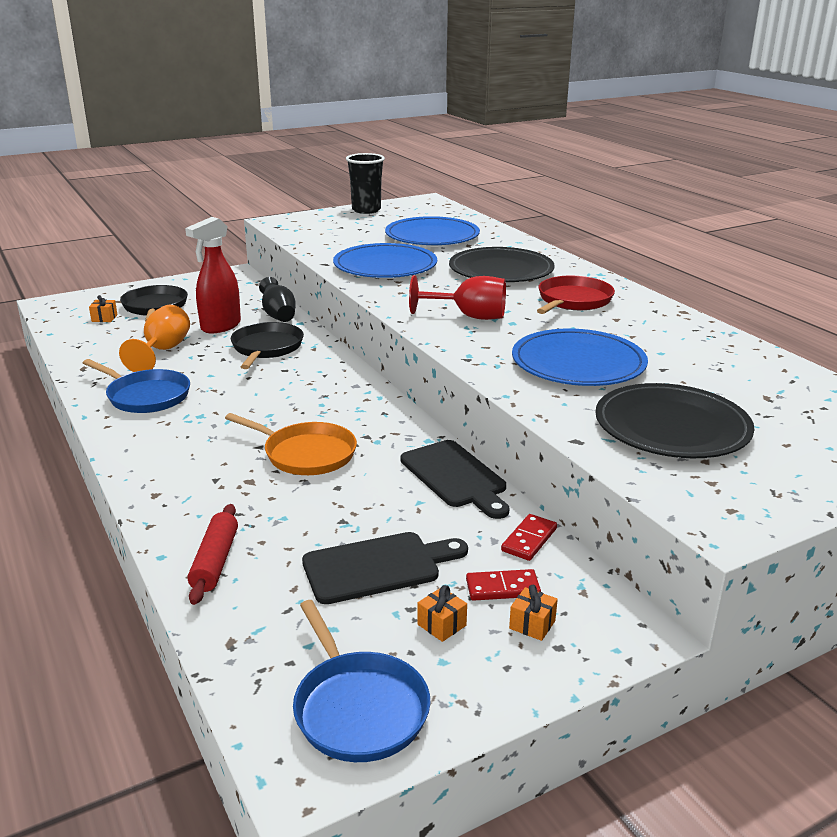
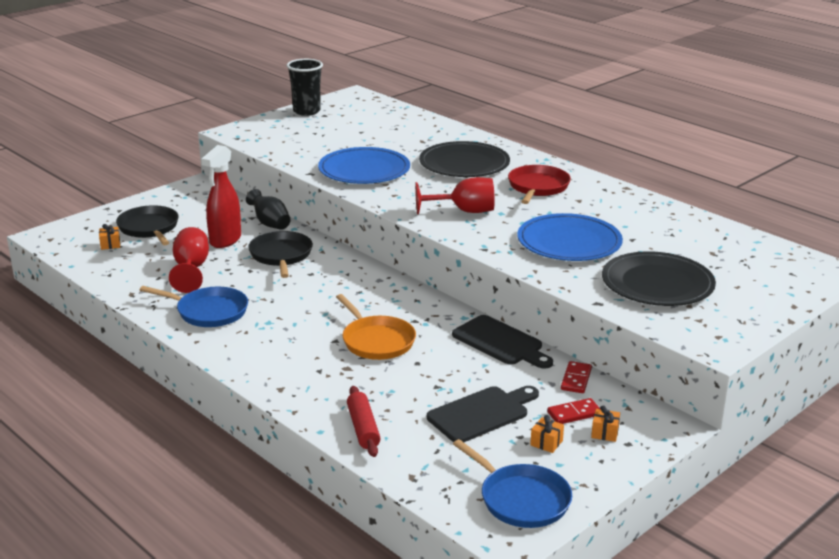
camera: 15 degrees left, 0 degrees up
(163, 351) = (191, 269): orange goblet -> red goblet
(306, 454) = (376, 341): orange pan -> orange pan turned 45 degrees clockwise
(432, 236) = (385, 134): blue plate -> none

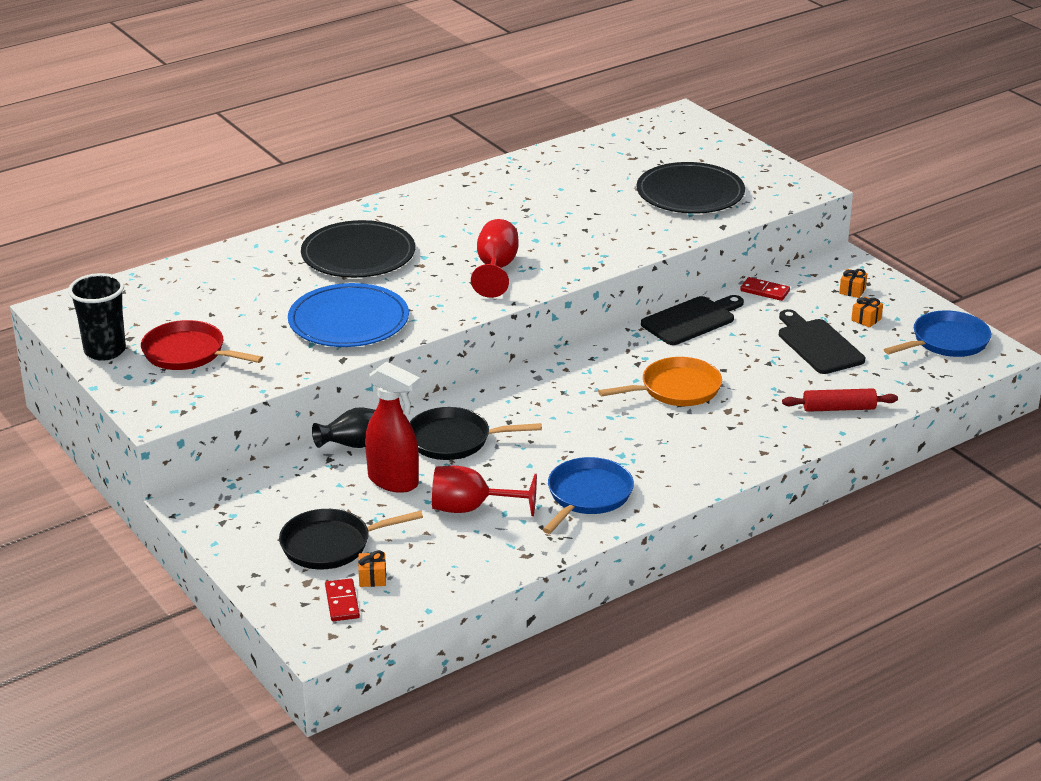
camera: 80 degrees left, 5 degrees up
(537, 187) = (445, 220): red pan -> red pan (188, 353)
(569, 242) = (591, 222): blue plate -> none
(574, 413) = (821, 300): red domino -> red domino (342, 602)

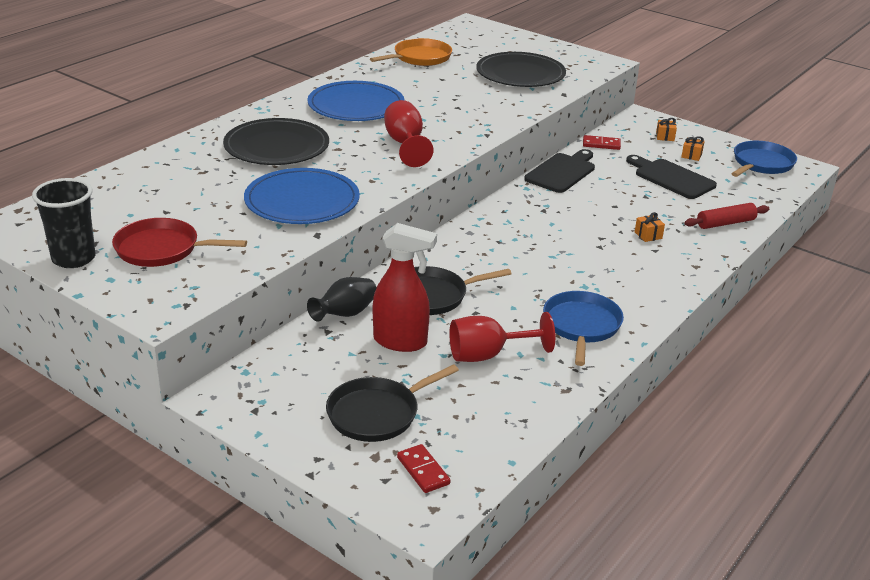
camera: 20 degrees left, 0 degrees up
(372, 578) = (438, 439): orange gift -> orange gift (648, 235)
(472, 214) = (356, 106): none -> blue plate
(676, 389) = (590, 226): orange pan -> orange pan (420, 58)

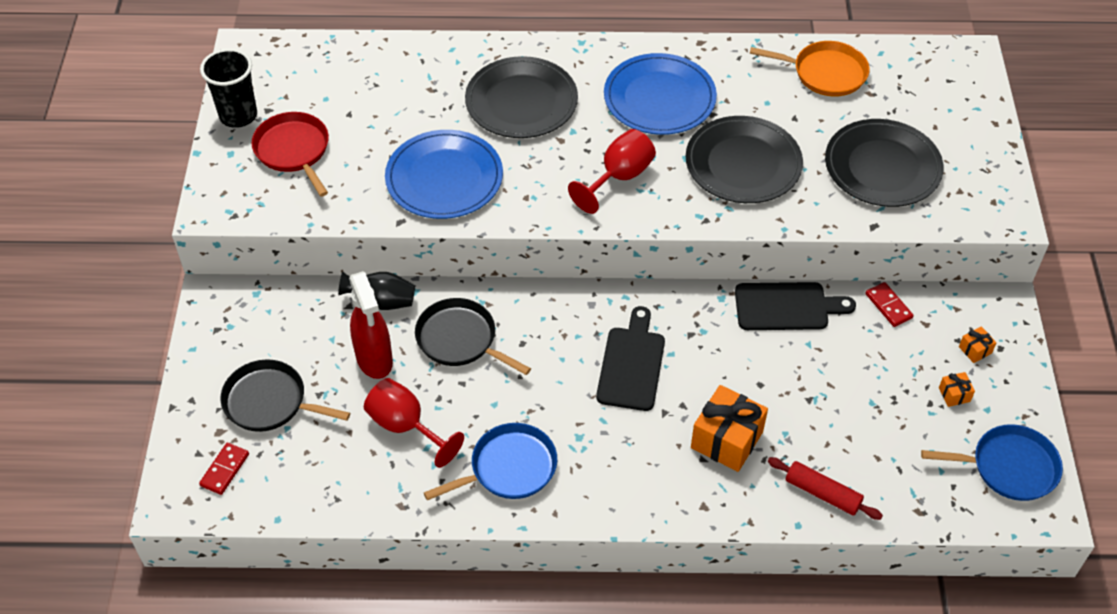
camera: 55 degrees right, 20 degrees up
(456, 106) = (743, 163): none -> black plate
(648, 235) = (726, 440): orange gift -> orange gift, size x2.21
(671, 178) = (877, 402): black cutting board -> black cutting board (632, 364)

